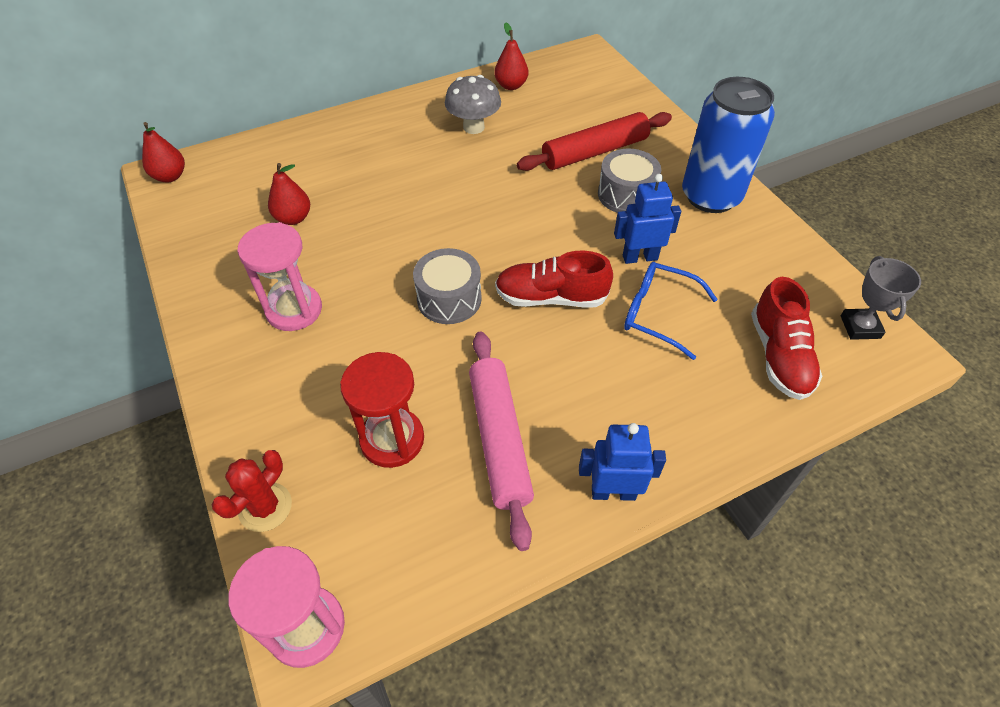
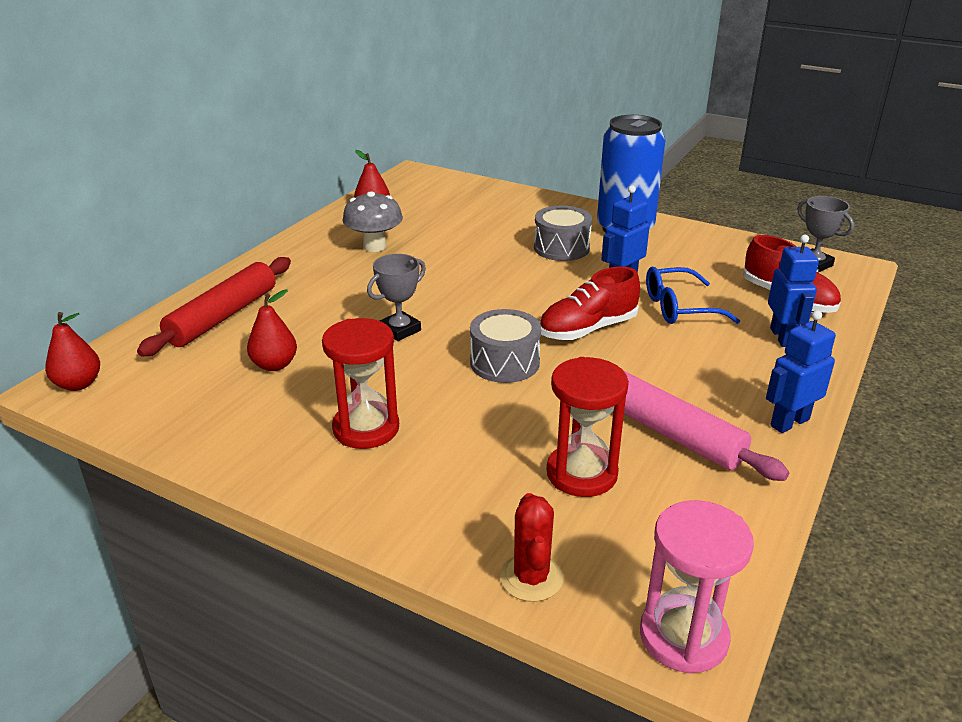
camera: 35 degrees left, 20 degrees down
(294, 310) = (366, 428): pink hourglass -> red hourglass
(406, 226) = (400, 330): none -> grey trophy
(595, 152) = (502, 230): red rolling pin -> red rolling pin (223, 316)
(719, 397) = (782, 337): none -> blue robot

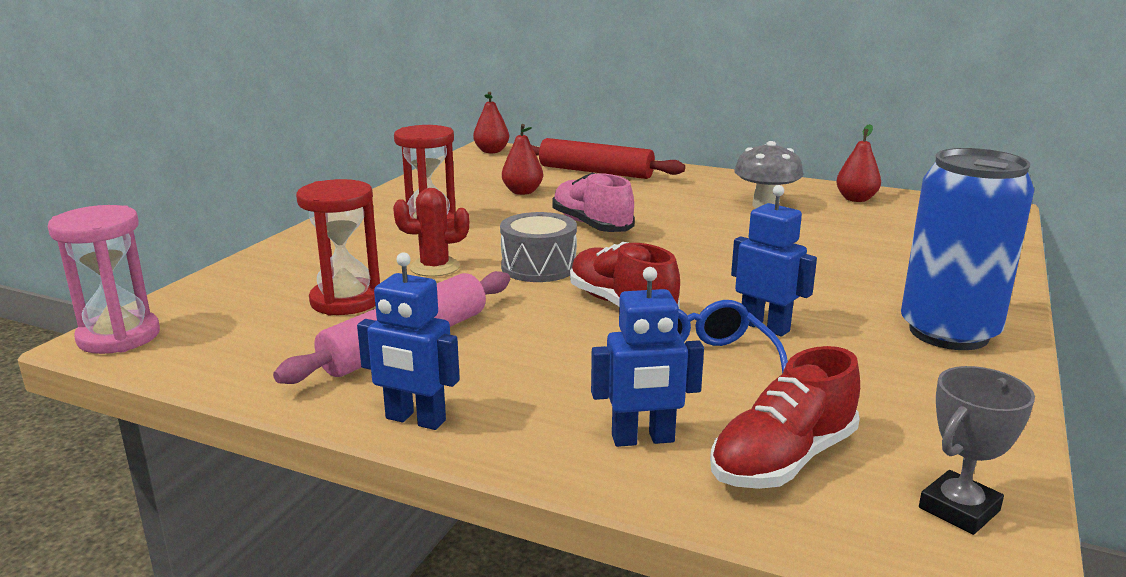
camera: 85 degrees right, 10 degrees down
(400, 330) = (591, 225): grey trophy -> pink shoe
(531, 578) = (222, 283): red cactus -> red cactus (435, 267)
(561, 248) = (839, 291): grey drum -> none
(789, 422) = (415, 420): blue robot -> blue robot turned 150 degrees clockwise

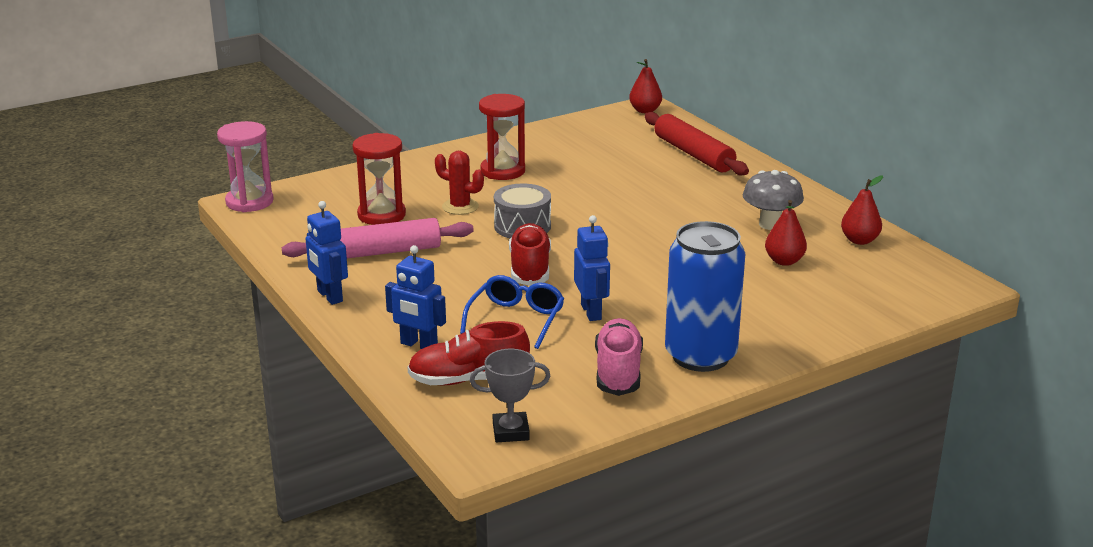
camera: 35 degrees right, 5 degrees up
(522, 192) = (606, 159): red pear -> red pear (784, 261)
(591, 225) = (609, 203): pink shoe -> pink shoe (618, 372)

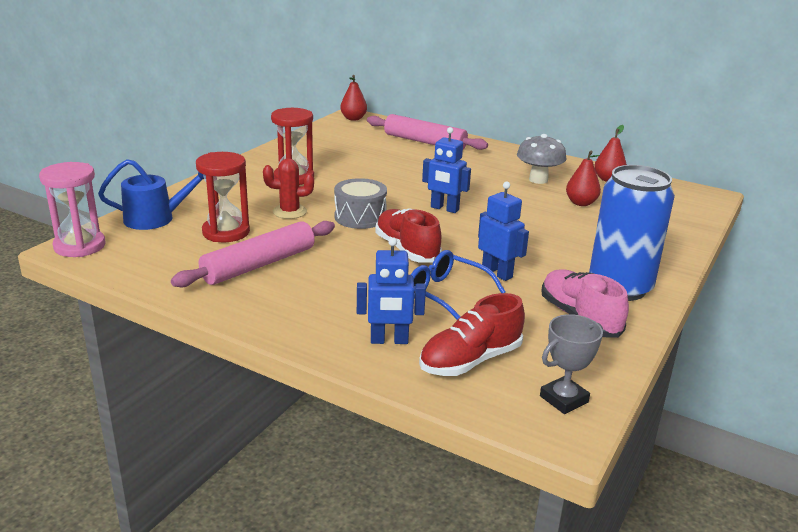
camera: 30 degrees left, 0 degrees up
(329, 296) = (253, 316): blue robot -> blue robot (444, 209)
(333, 189) = (155, 219): none -> blue watering can
(516, 319) = (446, 294): blue glasses -> blue glasses turned 45 degrees counterclockwise
(693, 154) = (424, 142): red rolling pin -> pink rolling pin

